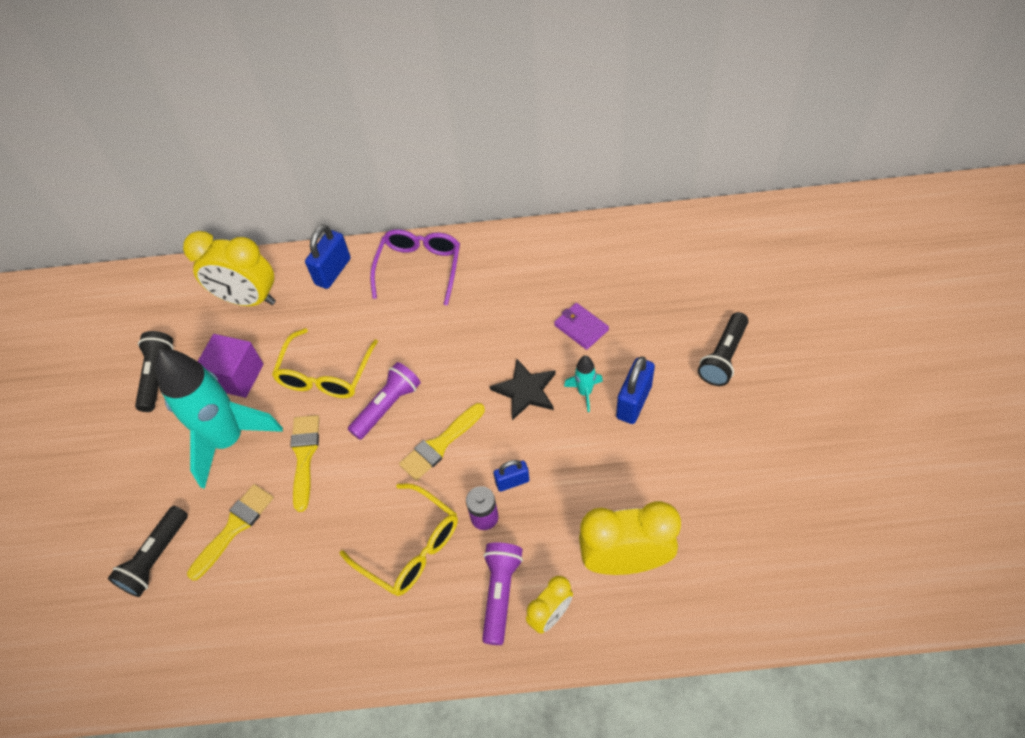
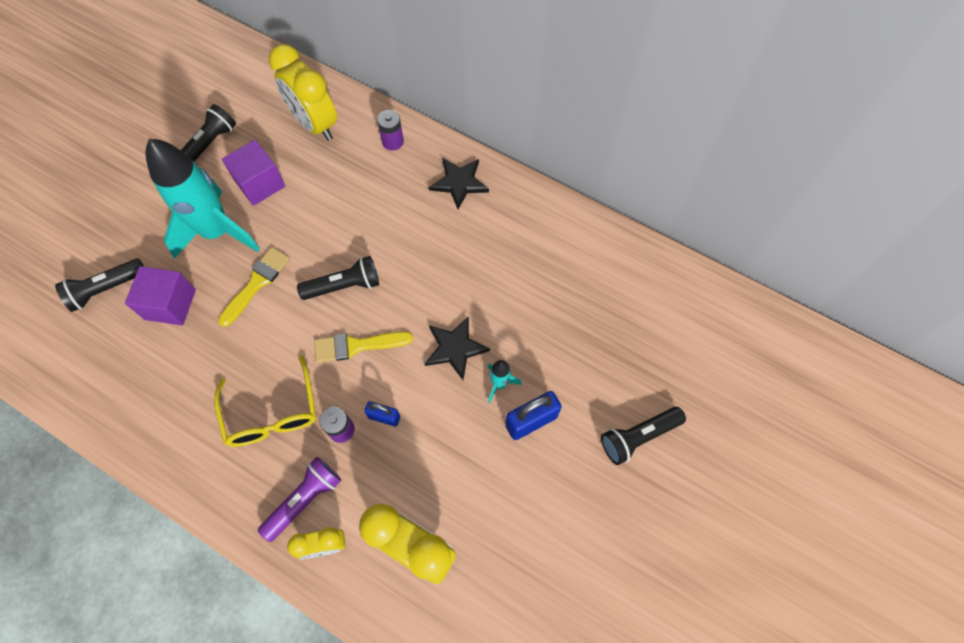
camera: 30 degrees right, 10 degrees up
(234, 527) = (170, 304): yellow brush -> purple cube
(325, 375) = (321, 227): yellow glasses -> none
(333, 271) = (392, 141): blue padlock -> purple battery
(387, 406) = (344, 286): purple flashlight -> black flashlight
(419, 268) = (459, 183): purple glasses -> black star
(581, 327) = (543, 325): purple wallet -> none

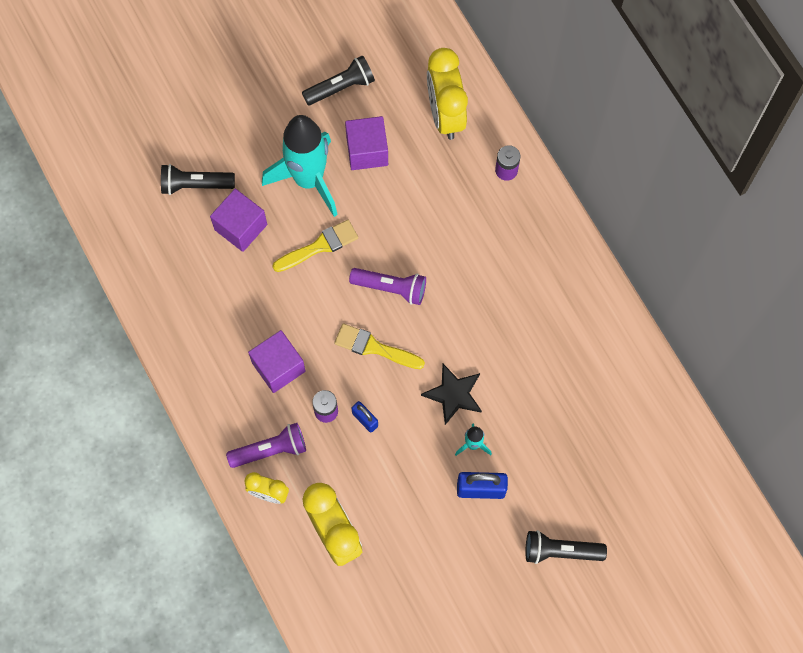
camera: 30 degrees right, 5 degrees up
(272, 413) = (278, 367): yellow glasses -> purple cube
(344, 286) = (391, 288): black flashlight -> purple flashlight
(459, 183) = (543, 244): black star -> none

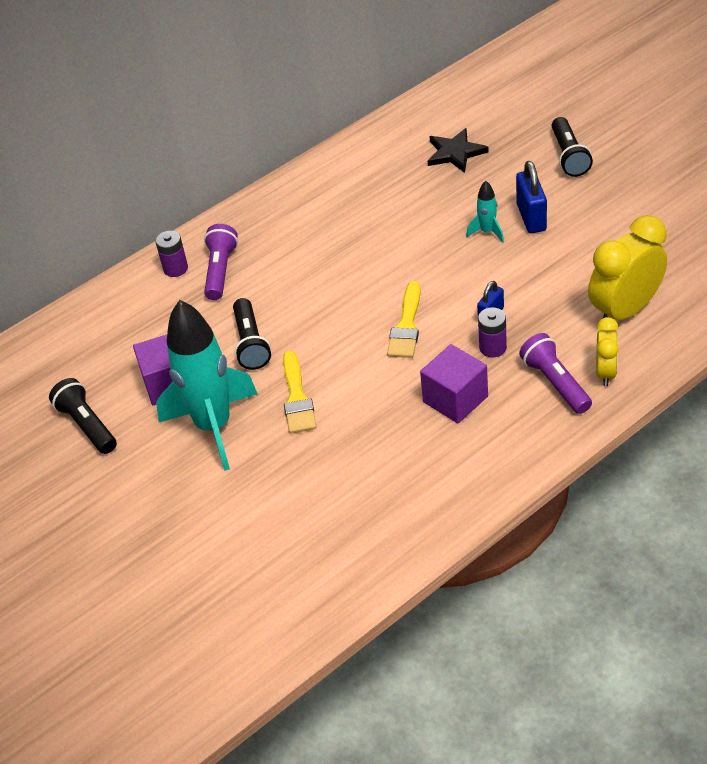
camera: 95 degrees left, 25 degrees down
(195, 184) = (239, 536): black flashlight -> black flashlight (250, 343)
(241, 227) = (288, 476): purple cube -> none
(319, 246) = (297, 398): yellow brush -> yellow brush turned 150 degrees counterclockwise
(391, 288) = (333, 327): purple flashlight -> purple flashlight (220, 271)
(445, 114) = (114, 328): yellow clock -> none
(454, 394) = (439, 256): black star -> black star (455, 153)

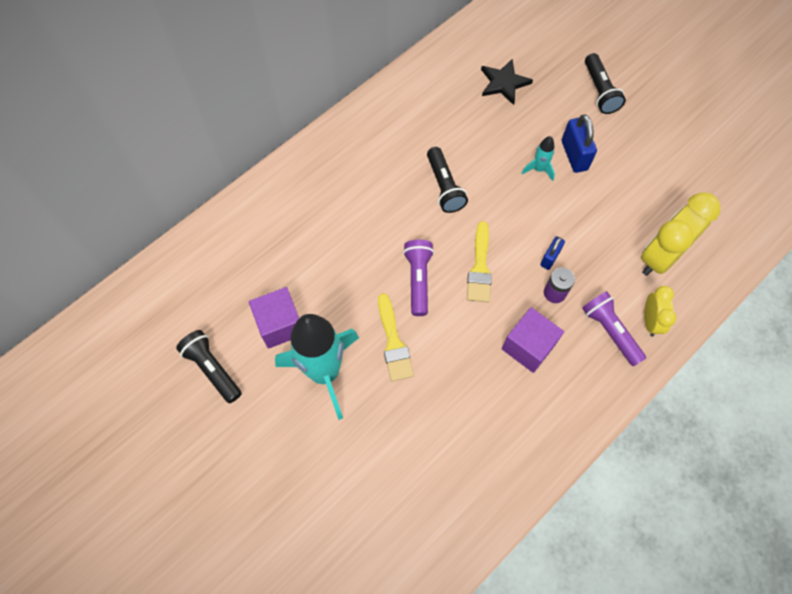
camera: 10 degrees left, 20 degrees up
(175, 268) = (273, 199): purple battery -> none
(220, 271) = (313, 203): purple flashlight -> purple flashlight (418, 280)
(250, 343) = (347, 283): black flashlight -> black flashlight (444, 187)

